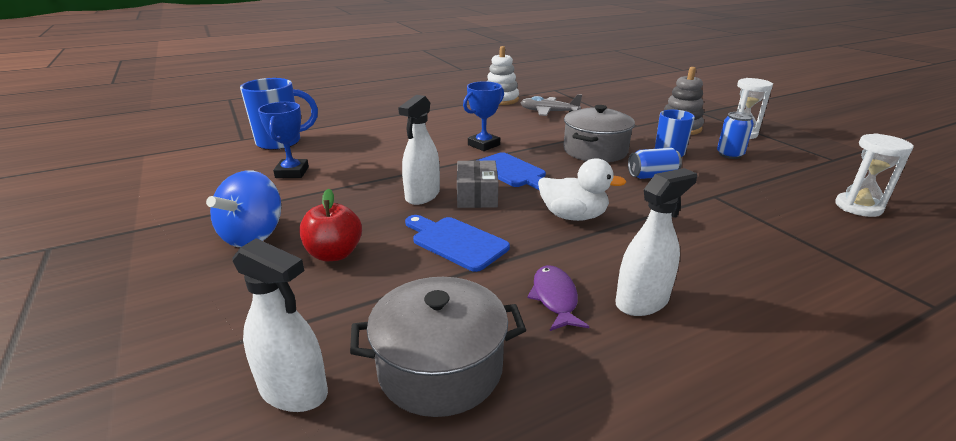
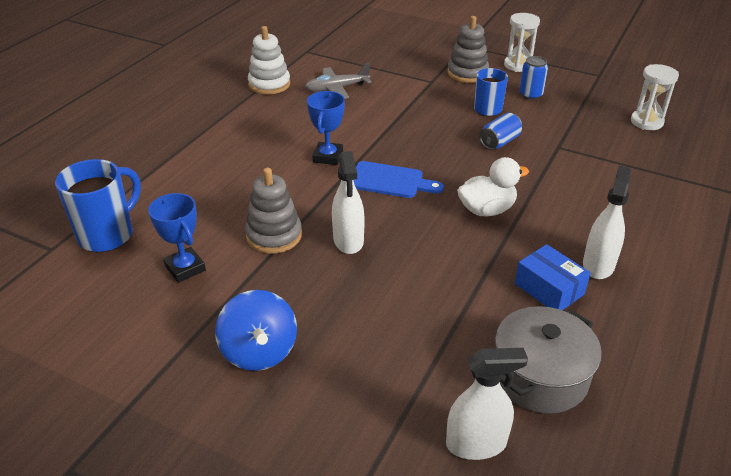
camera: 35 degrees left, 10 degrees up
(334, 254) = (355, 332): red apple -> none
(375, 175) = (274, 235): none -> grey stacking toy
(456, 242) = (432, 275): blue cutting board -> none
(476, 195) = (393, 220): grey box -> none
(555, 298) = (549, 289): purple fish -> blue box
(595, 151) = (430, 128): grey pot -> none

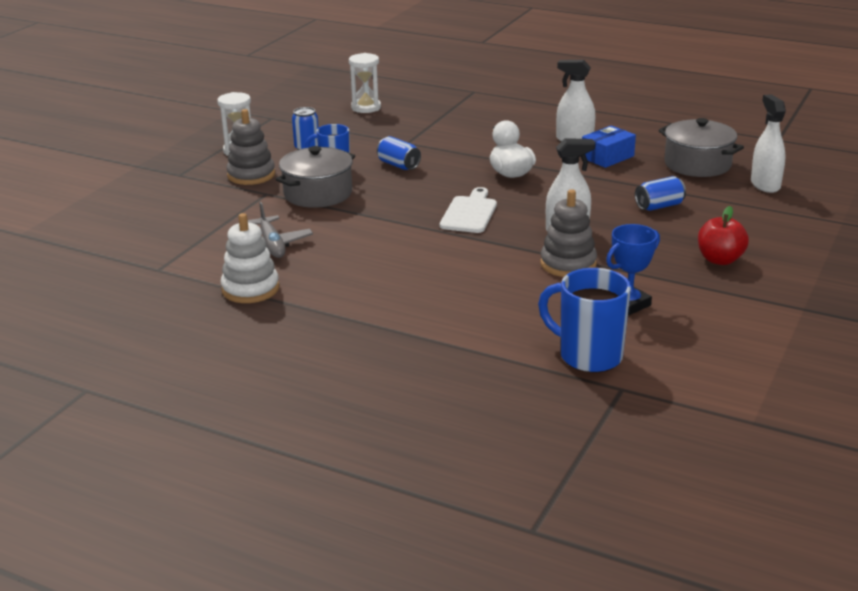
camera: 90 degrees left, 10 degrees down
(259, 352) = (720, 260): blue spinning top -> red apple
(328, 157) = (426, 244): blue trophy -> none
(390, 181) = (469, 213): blue cutting board -> white cutting board
(404, 318) = (659, 206): none -> blue can
(431, 103) = (318, 194): none -> grey pot

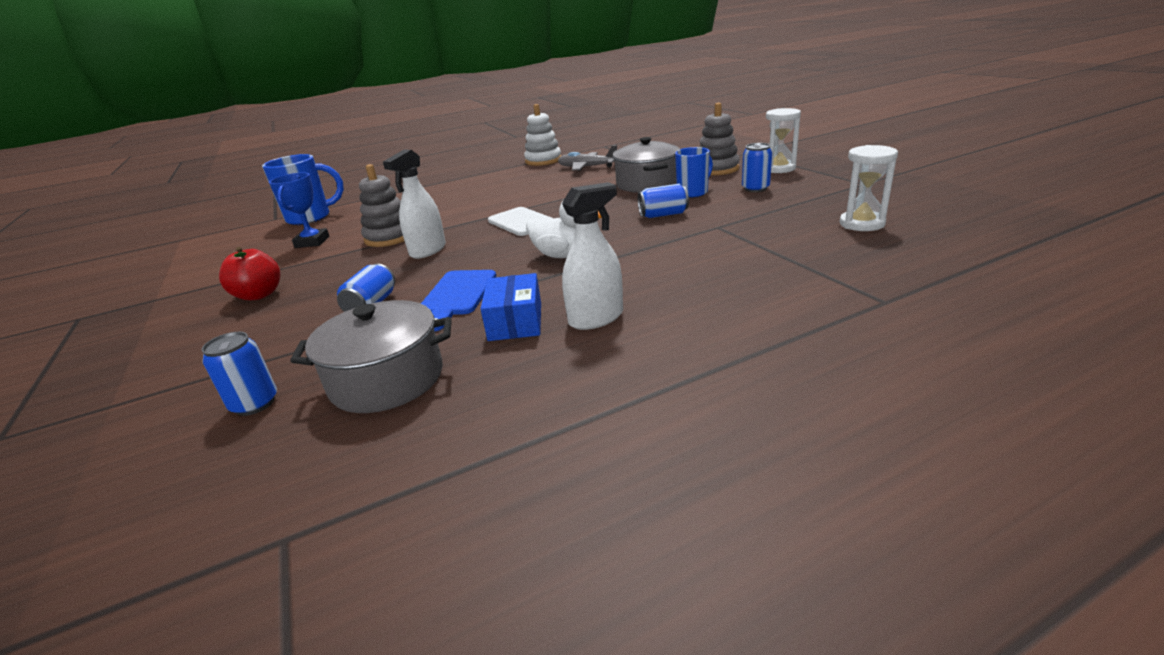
camera: 130 degrees right, 0 degrees up
(608, 185) = (457, 296): none -> blue cutting board
(765, 185) = (255, 404): white spray bottle -> blue can

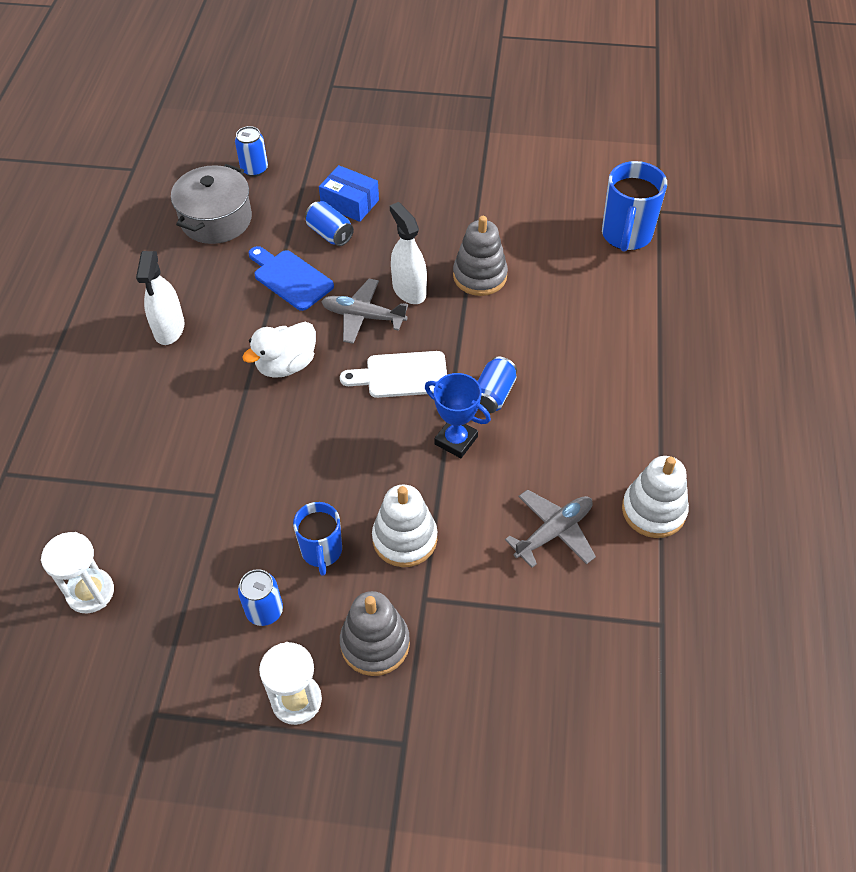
camera: 120 degrees right, 25 degrees up
(259, 295) = (426, 182): red apple -> none
(312, 242) = (532, 226): blue trophy -> blue trophy (456, 440)
(476, 253) = (363, 316): none -> grey plane
(515, 321) = (214, 291): blue box -> blue box (350, 203)
(647, 183) = (405, 539): grey pot -> white stacking toy
(663, 215) = (292, 481): blue can -> blue can (493, 395)

